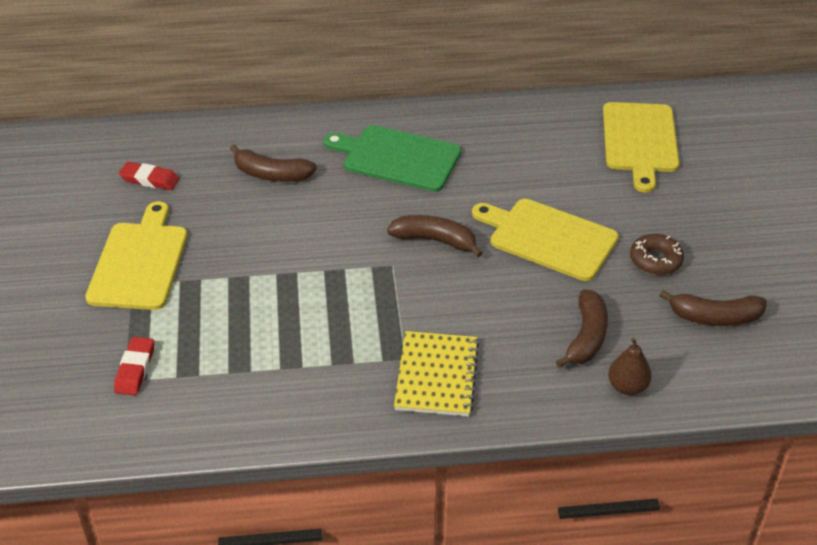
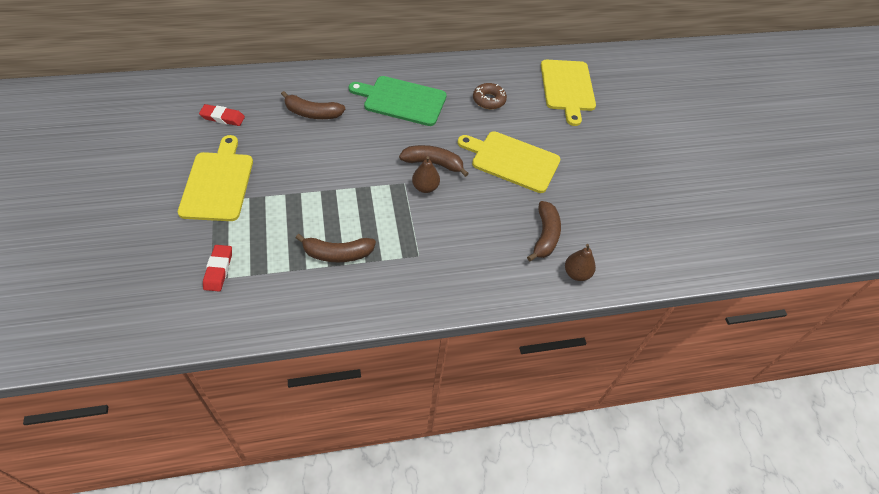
camera: 10 degrees left, 10 degrees up
(421, 271) = (425, 187): none -> brown pear
(436, 376) = (442, 269): yellow notebook -> none
(655, 260) = (586, 176): brown donut -> brown donut (489, 100)
(714, 317) = (630, 219): brown banana -> brown banana (337, 254)

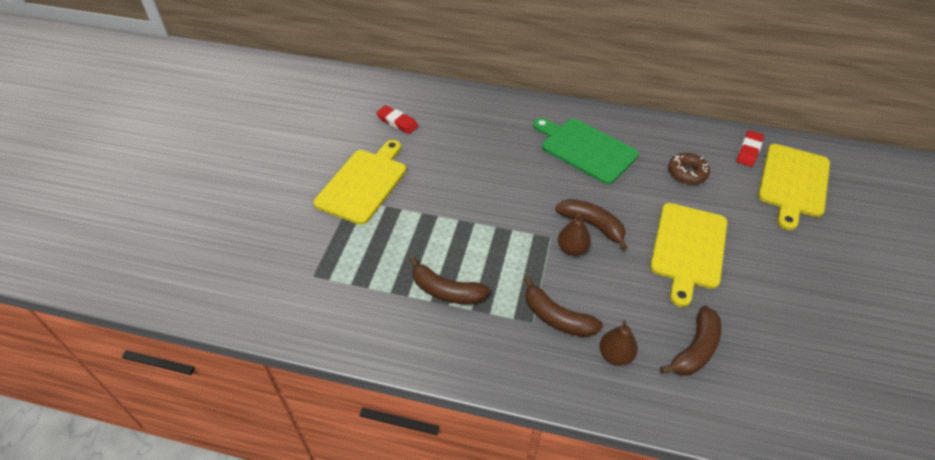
camera: 30 degrees right, 5 degrees down
(218, 270) = (324, 269): red eraser -> red eraser (749, 151)
(312, 113) = (485, 139): brown banana -> brown banana (556, 317)
(512, 161) = (688, 248): yellow cutting board -> yellow cutting board turned 120 degrees counterclockwise
(576, 273) = (719, 410): brown pear -> brown pear (615, 355)

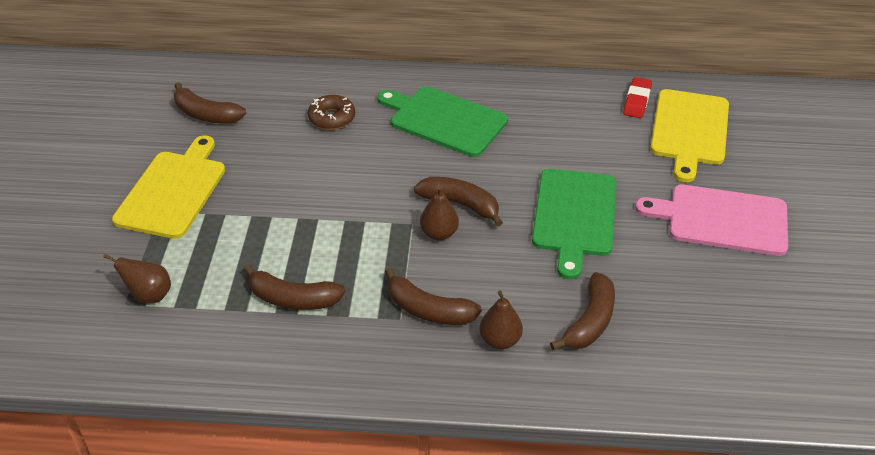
camera: 10 degrees left, 5 degrees down
(333, 271) = (149, 295): none -> brown pear
(397, 122) = (206, 114): red eraser -> brown banana
(687, 173) = (567, 133): brown donut -> brown donut (332, 118)
(688, 248) = (574, 216): yellow cutting board -> green cutting board
(818, 269) = (722, 220): none -> pink cutting board

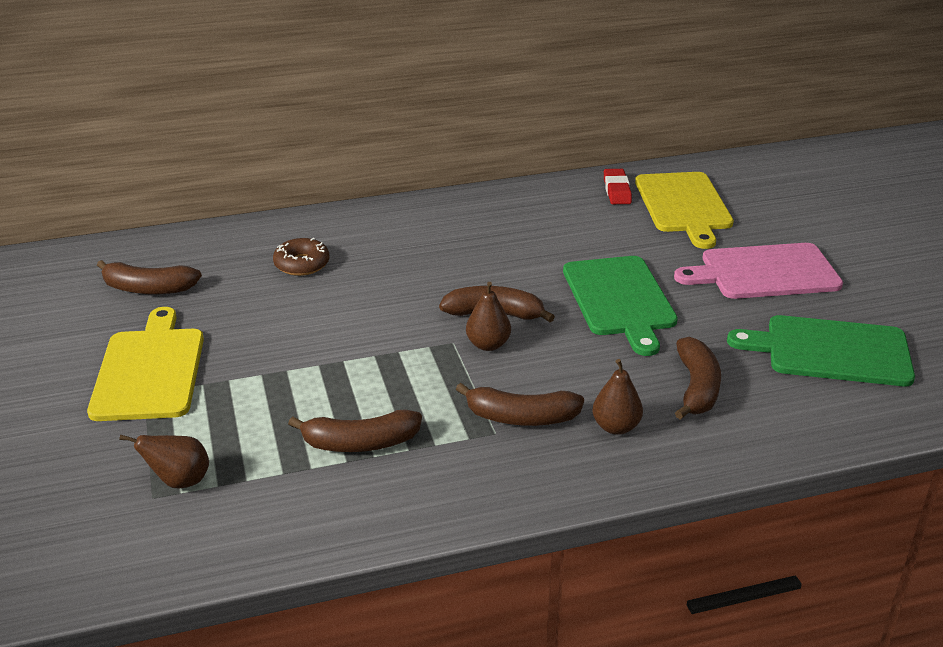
camera: 20 degrees left, 10 degrees down
(444, 120) = (429, 243): green cutting board -> green cutting board (831, 351)

